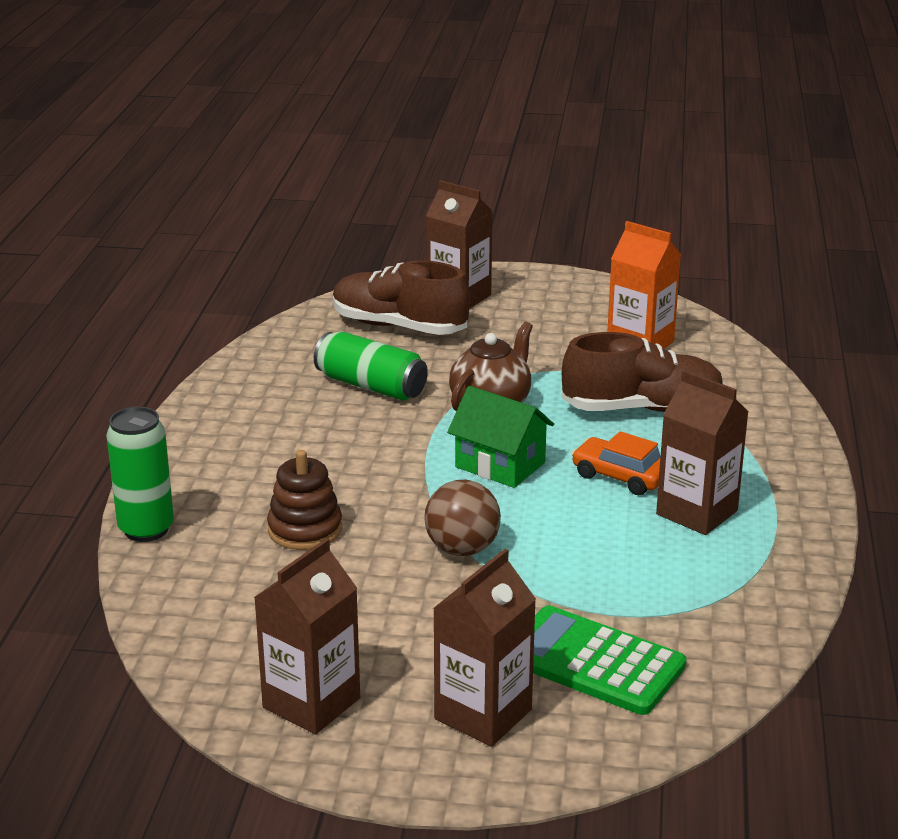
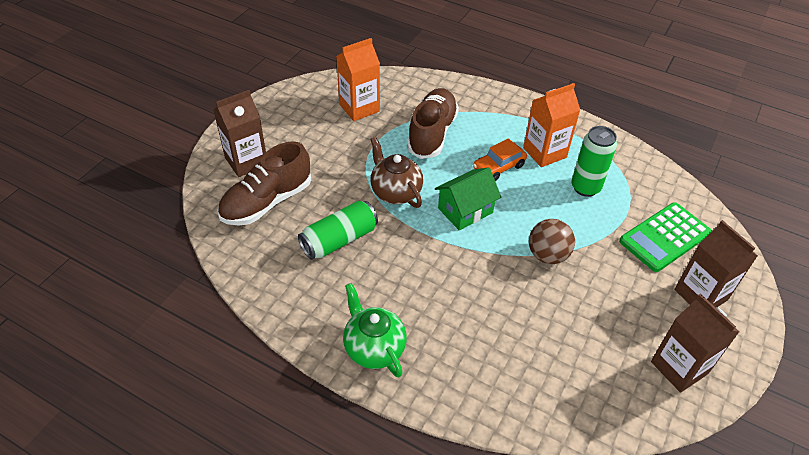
camera: 70 degrees left, 20 degrees up
(146, 529) = (468, 411): green can -> green can (585, 187)
(210, 446) = (373, 348): none -> green teapot
(305, 530) = (501, 322): brown stacking toy -> none
(697, 512) = (544, 152): brown carton -> orange carton

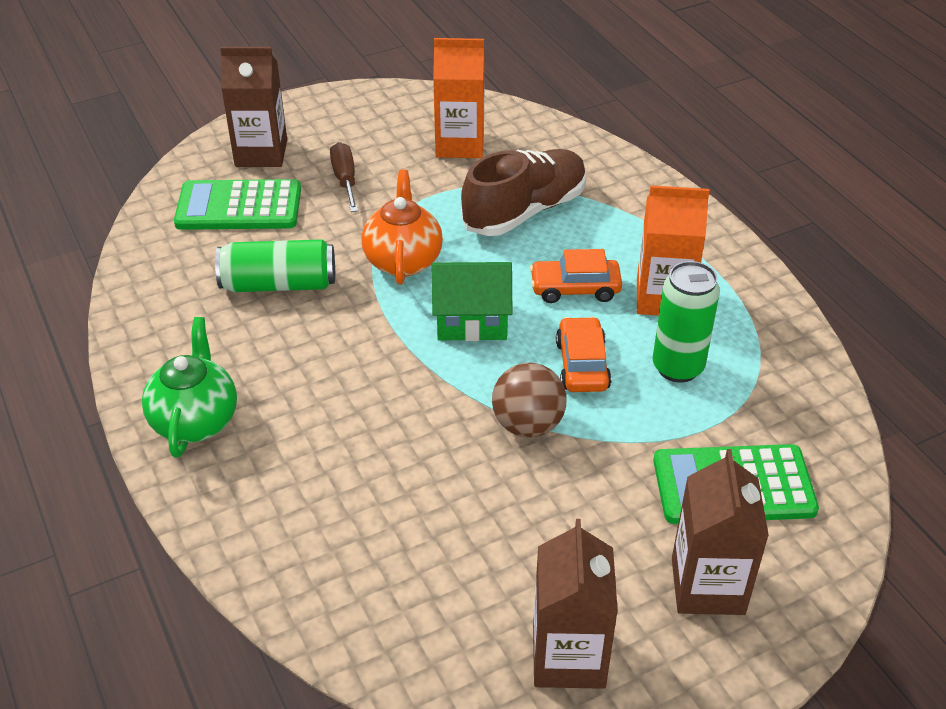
camera: 35 degrees right, 5 degrees down
(267, 202) = (239, 207): brown shoe -> green calculator
(314, 157) = (345, 180): none -> brown screwdriver
(395, 192) = (403, 260): brown teapot -> orange teapot
(541, 208) = (582, 365): none -> orange car

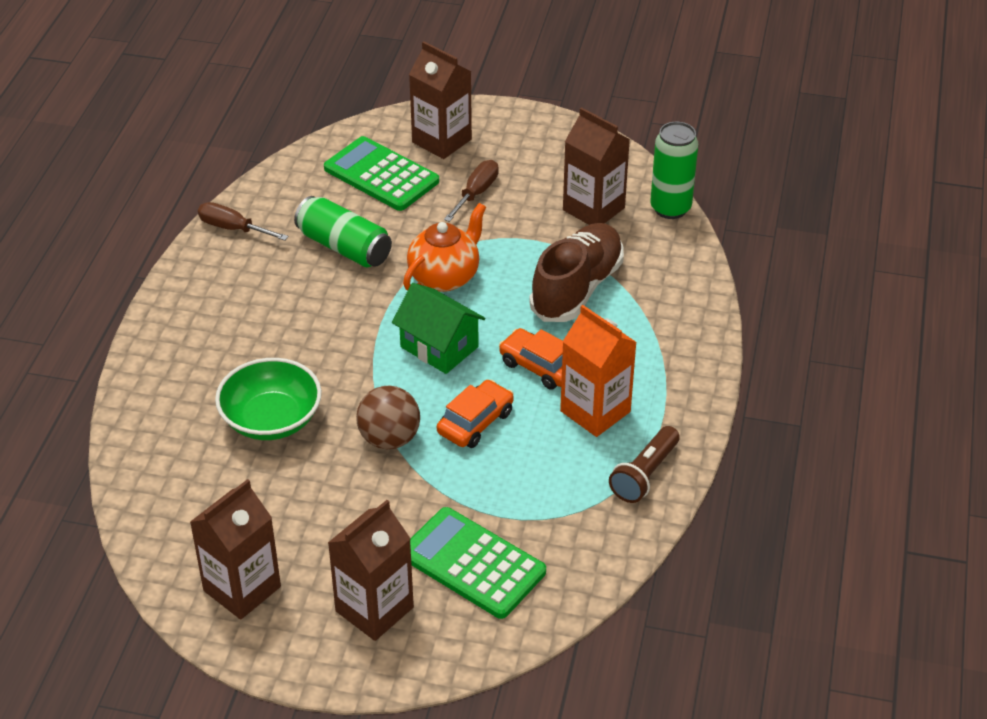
camera: 40 degrees right, 0 degrees up
(145, 325) = (233, 228): none -> brown screwdriver
(195, 420) = (196, 310): green teapot -> none
(397, 476) = (271, 419): none -> green bowl
(459, 144) = (593, 209): orange carton -> brown carton
(525, 211) = (577, 288): brown shoe -> brown shoe turned 60 degrees counterclockwise
(677, 367) = (540, 465): green can -> green can (670, 208)
(763, 324) = (644, 475): none -> brown flashlight

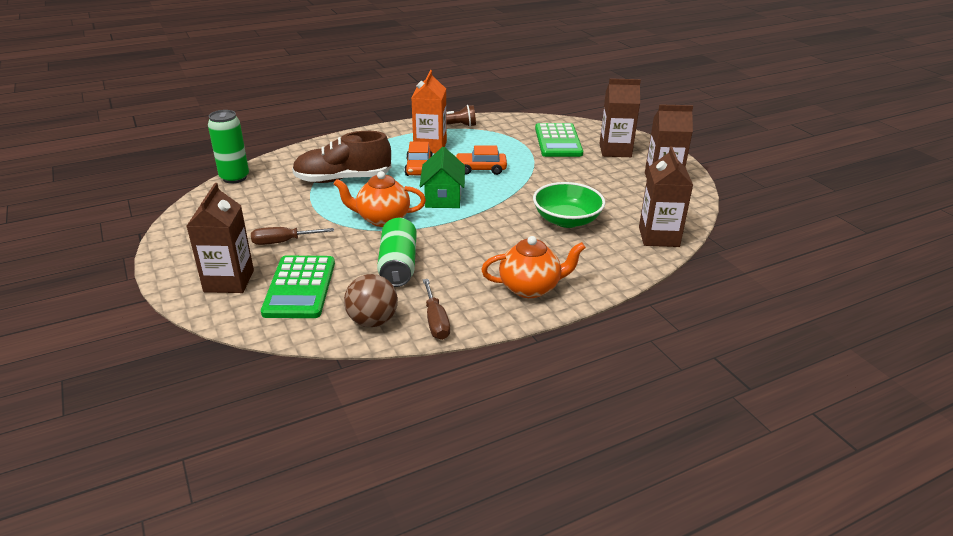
camera: 130 degrees left, 10 degrees down
(200, 312) = (530, 288): none -> orange teapot
(389, 439) = (525, 184): brown ball -> brown ball (372, 321)
(593, 209) = (259, 198): brown carton -> brown carton (658, 237)

